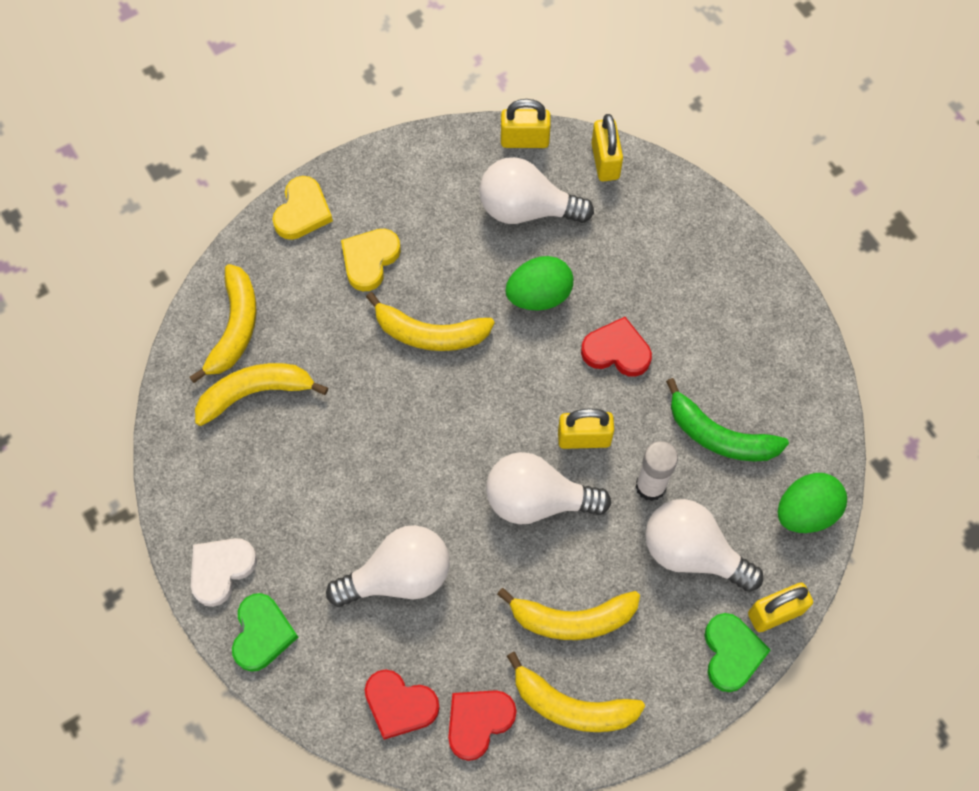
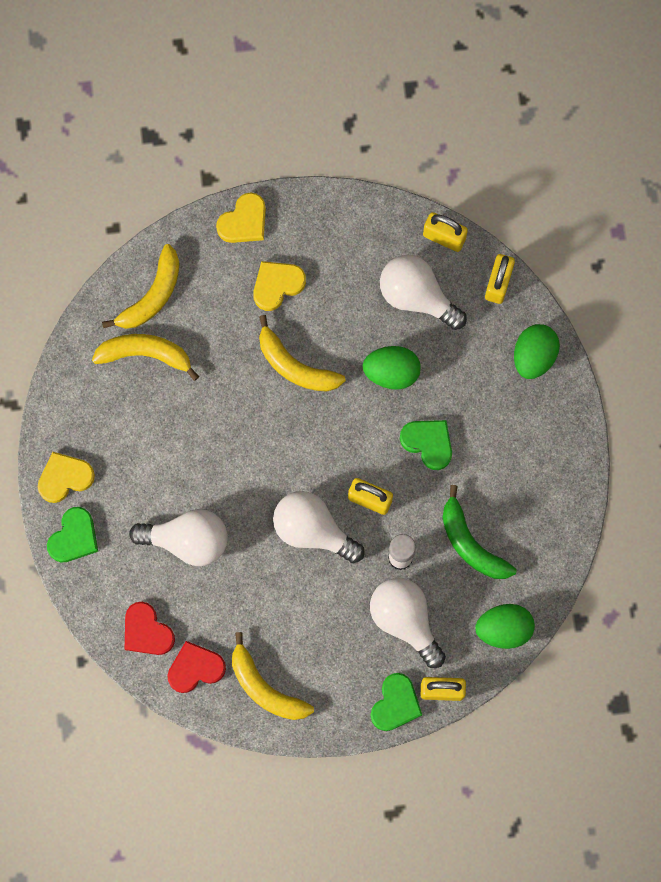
camera: 25 degrees right, 10 degrees up
(221, 570) = (65, 478): white heart -> yellow heart
(573, 619) = (295, 628): yellow banana -> none
(616, 351) = (428, 443): red heart -> green heart
(681, 216) = (534, 356): none -> green egg

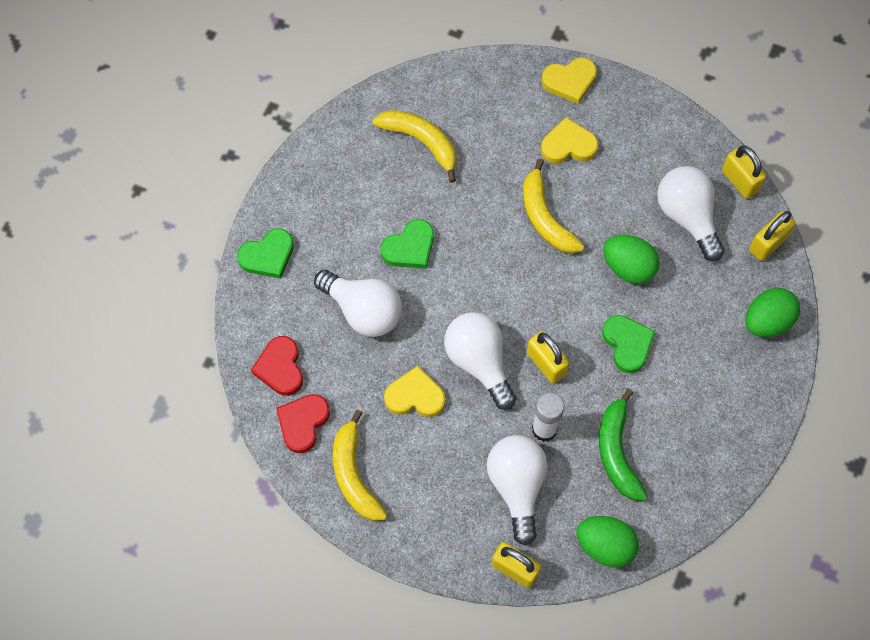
camera: 30 degrees right, 10 degrees down
(65, 478) = (291, 204): yellow heart -> yellow heart (415, 396)
(152, 295) = (456, 99): yellow banana -> none
(195, 668) = (303, 423): red heart -> red heart turned 75 degrees counterclockwise
(395, 704) = (464, 557): green heart -> green heart (409, 247)

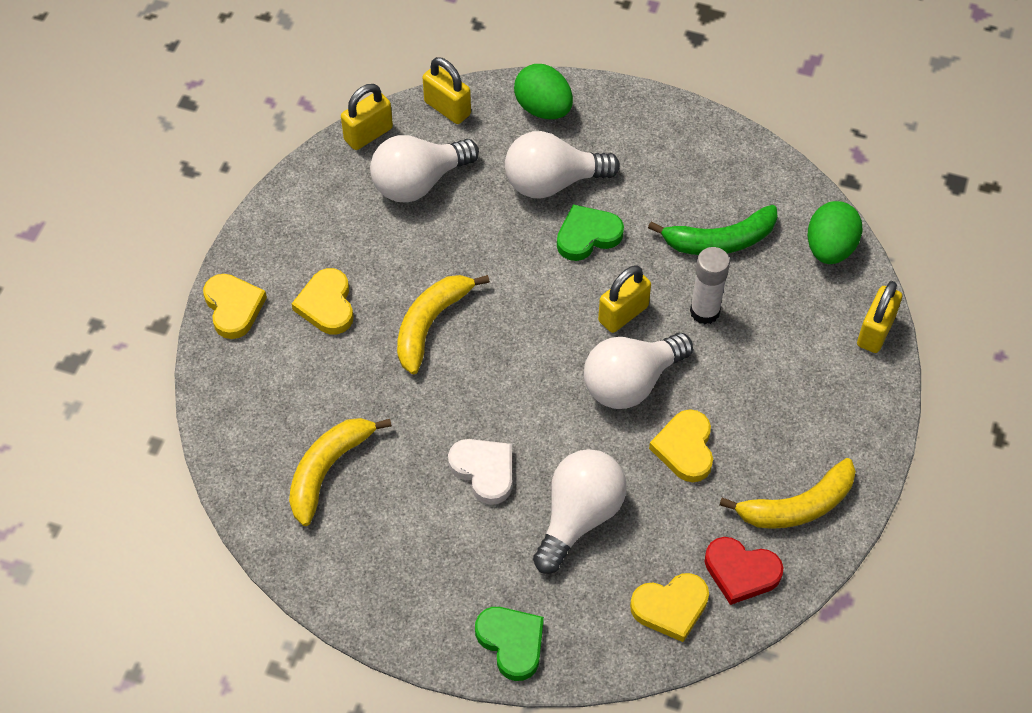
camera: 95 degrees left, 10 degrees down
(280, 368) = (670, 607): red heart -> yellow heart
(409, 247) = (484, 471): green heart -> white heart
(517, 486) = (779, 335): white light bulb -> white light bulb (552, 182)
(545, 218) = (430, 324): yellow banana -> yellow banana turned 150 degrees clockwise
(628, 267) = (489, 237): green egg -> none

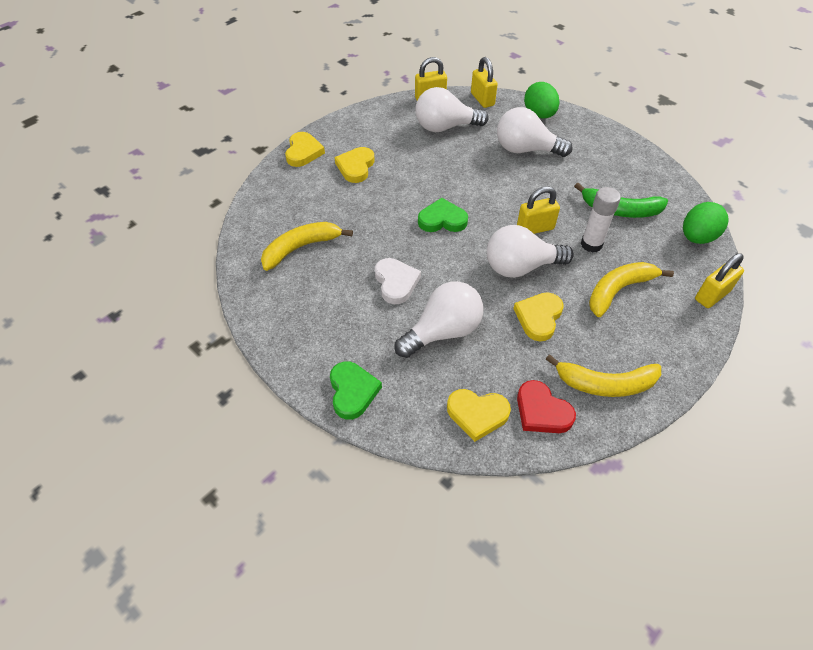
camera: 25 degrees right, 5 degrees down
(430, 324) = (410, 195): yellow banana -> yellow banana (618, 290)
(587, 235) = (533, 181): green heart -> green heart (442, 220)

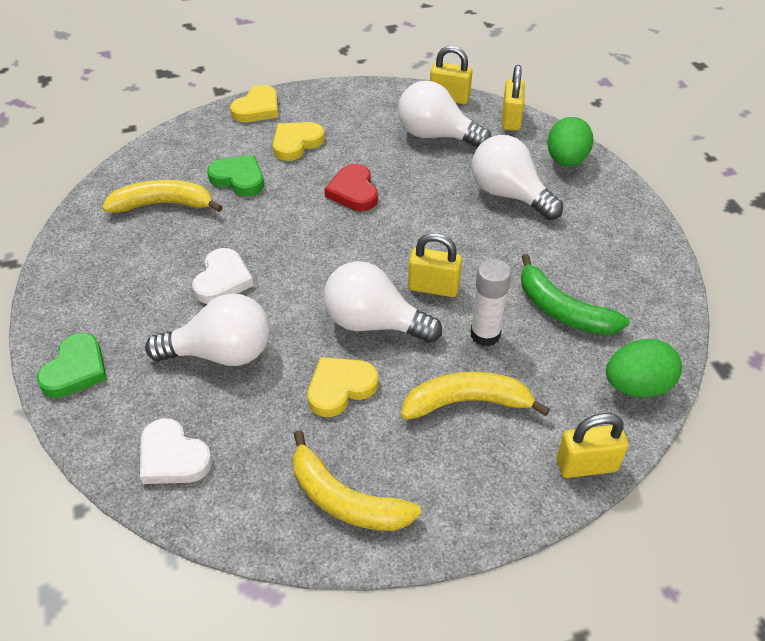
camera: 30 degrees right, 5 degrees down
(442, 220) = (335, 235): green heart -> green heart (239, 179)
(477, 414) = (173, 457): yellow heart -> white heart
(542, 411) = (244, 491): red heart -> red heart (353, 191)

